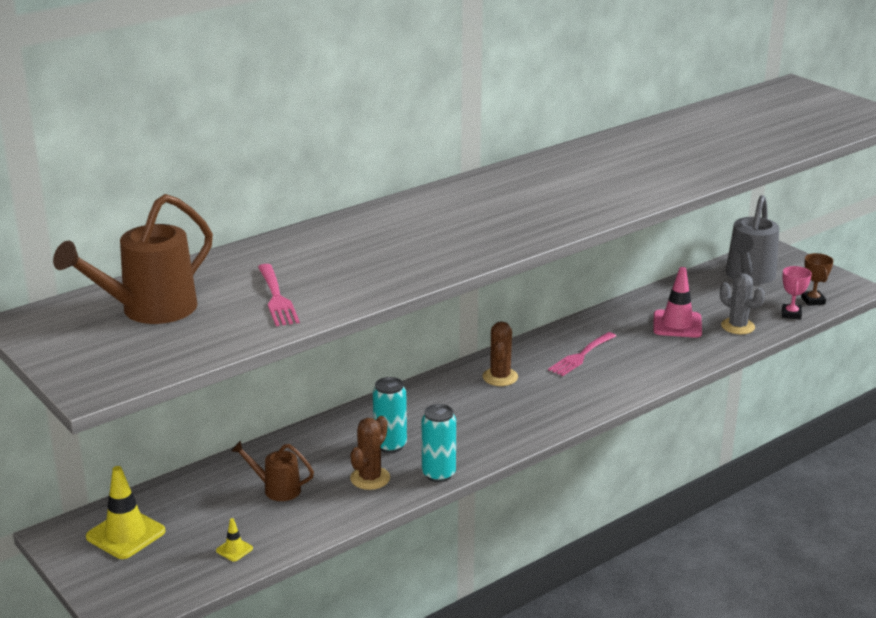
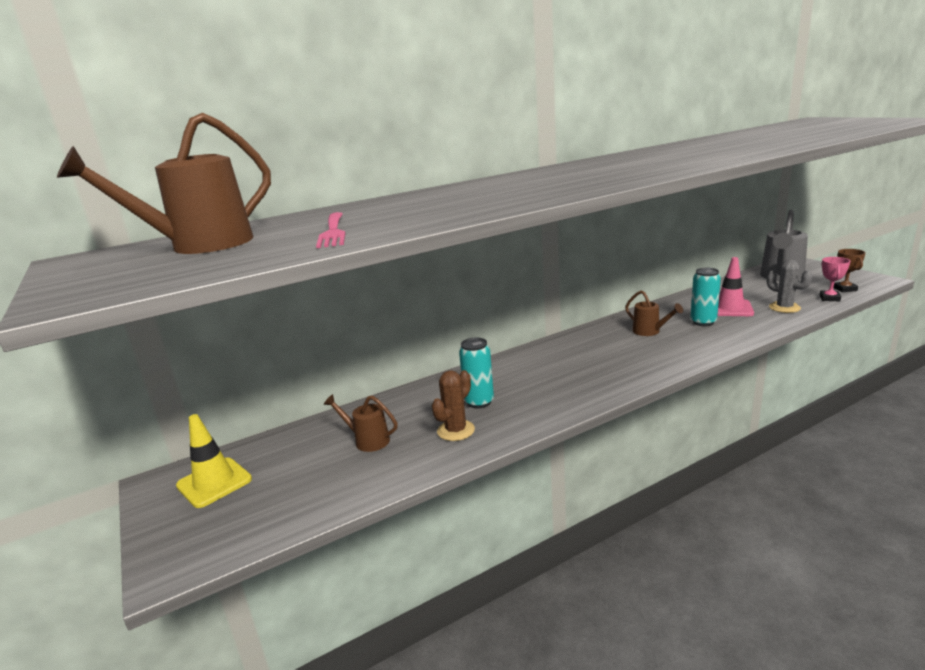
camera: 10 degrees right, 5 degrees down
(234, 549) = (307, 500): yellow traffic cone -> none
(438, 474) = (521, 427): turquoise can -> turquoise can (703, 322)
(500, 377) = (580, 348): brown cactus -> none
(581, 356) = (649, 332): pink fork -> brown watering can

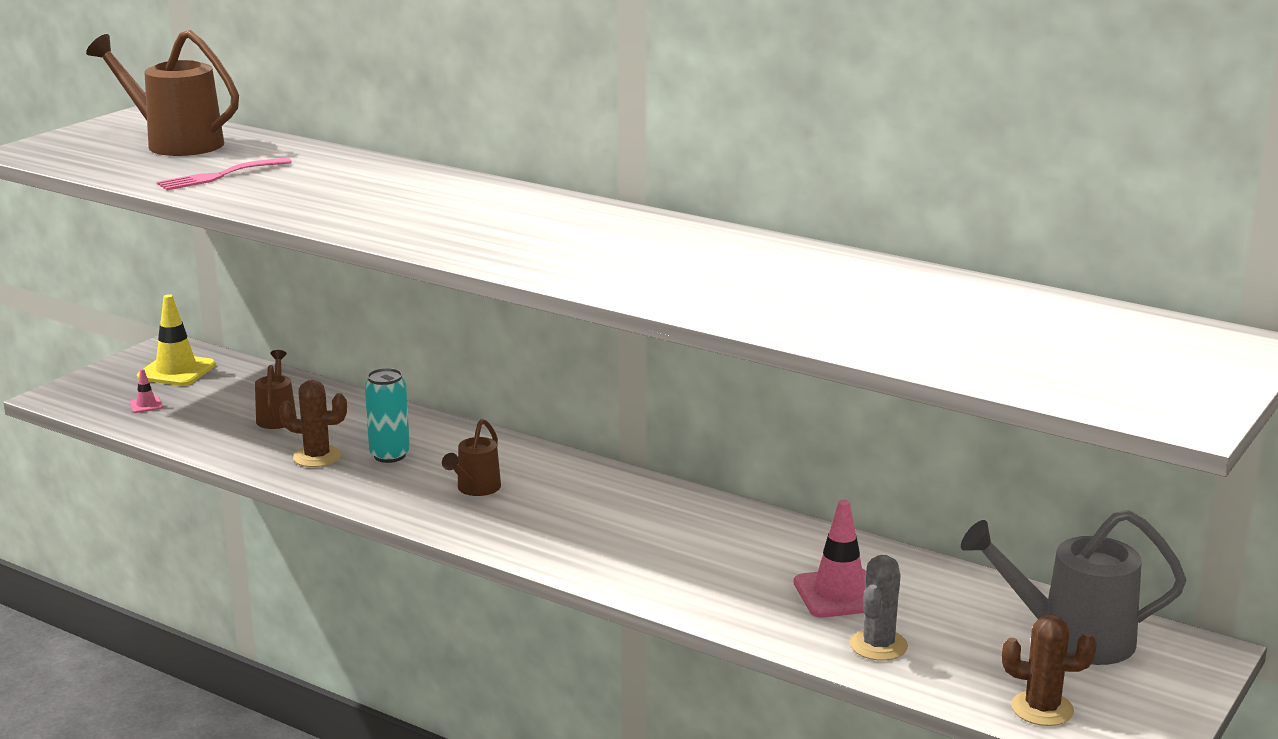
camera: 60 degrees right, 0 degrees up
(265, 508) = (146, 405): none -> pink traffic cone
(649, 332) = (683, 535): brown watering can -> brown watering can (475, 489)
(703, 322) = (753, 575): turquoise can -> none
(829, 298) = (968, 691): pink trophy -> none
(844, 289) = (1042, 709): brown trophy -> brown cactus

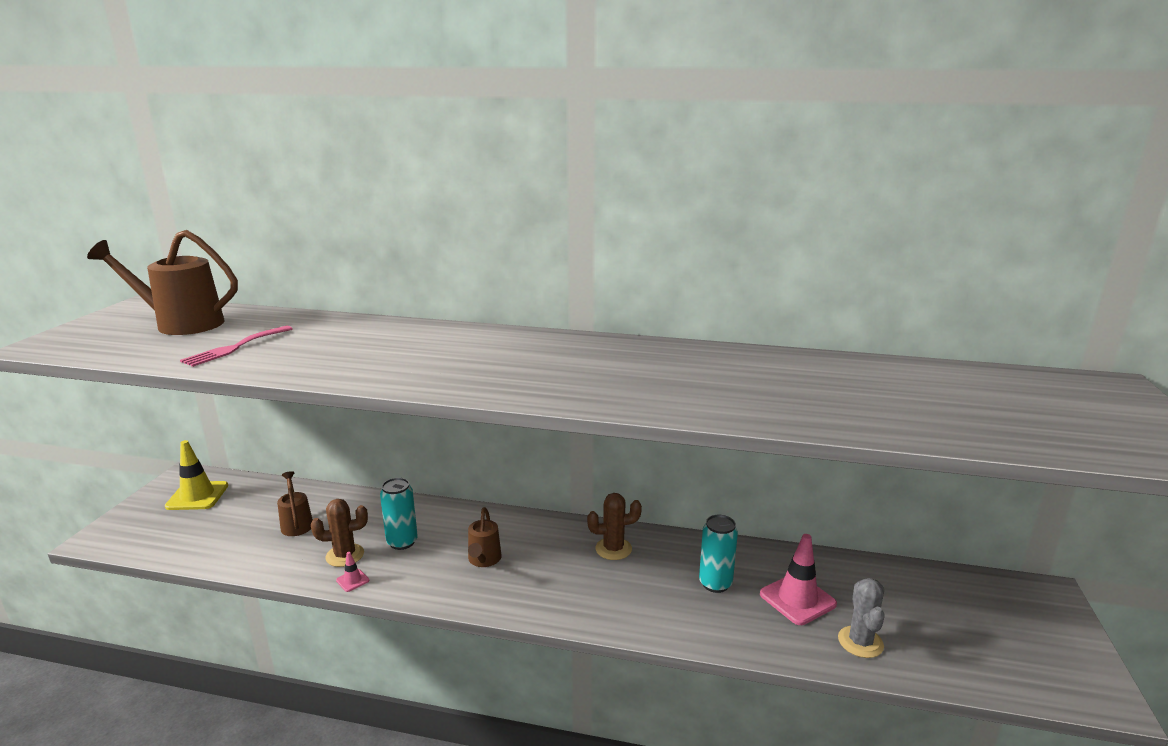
camera: 20 degrees left, 0 degrees up
(146, 405) = (181, 533): pink traffic cone -> pink traffic cone (352, 580)
(746, 561) = (715, 584): none -> turquoise can
(1042, 709) = (1010, 675): brown cactus -> brown cactus (613, 549)
(1071, 638) = (967, 602): grey watering can -> none

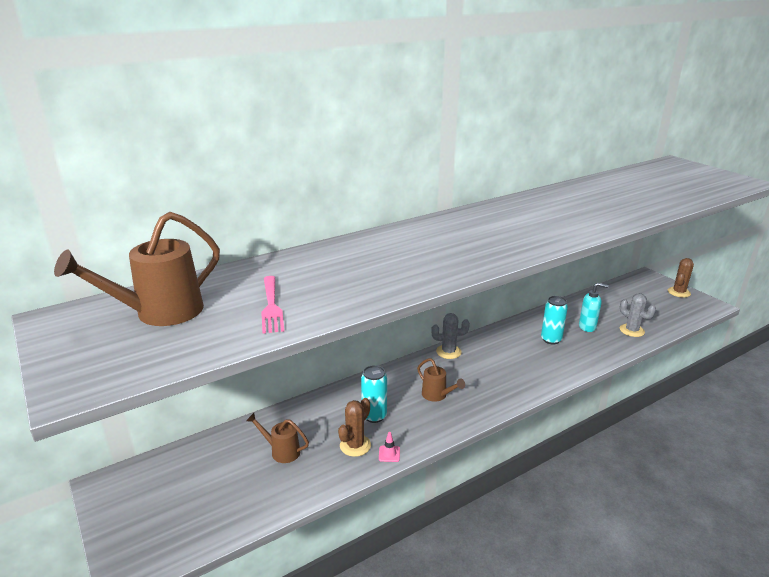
camera: 45 degrees left, 5 degrees up
(197, 496) = (154, 488): yellow traffic cone -> none
(574, 528) = (448, 352): none -> grey cactus
(613, 549) = (485, 350): brown cactus -> brown cactus (679, 292)
(797, 599) = (587, 327): pink traffic cone -> turquoise soap dispenser

